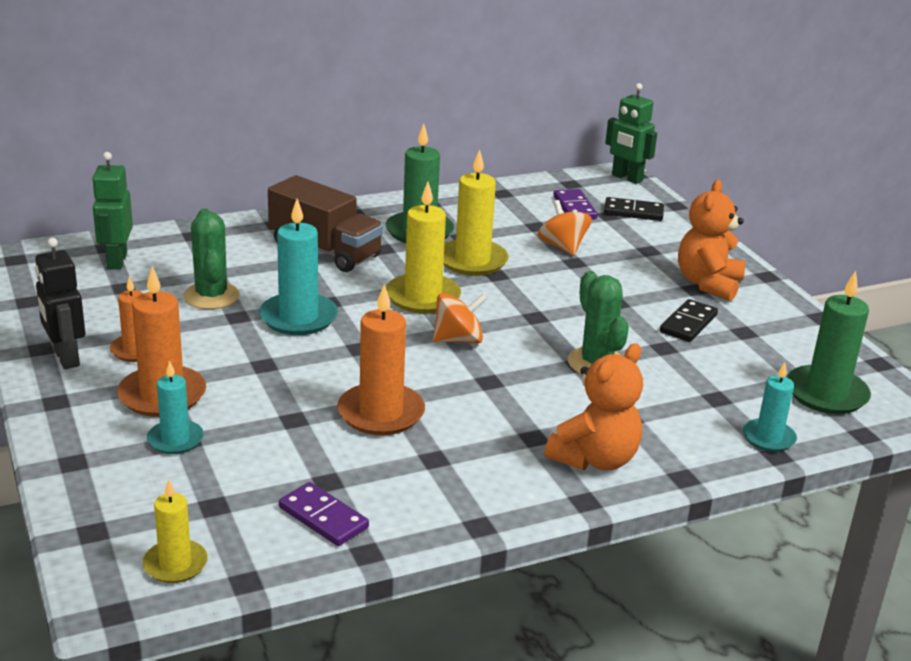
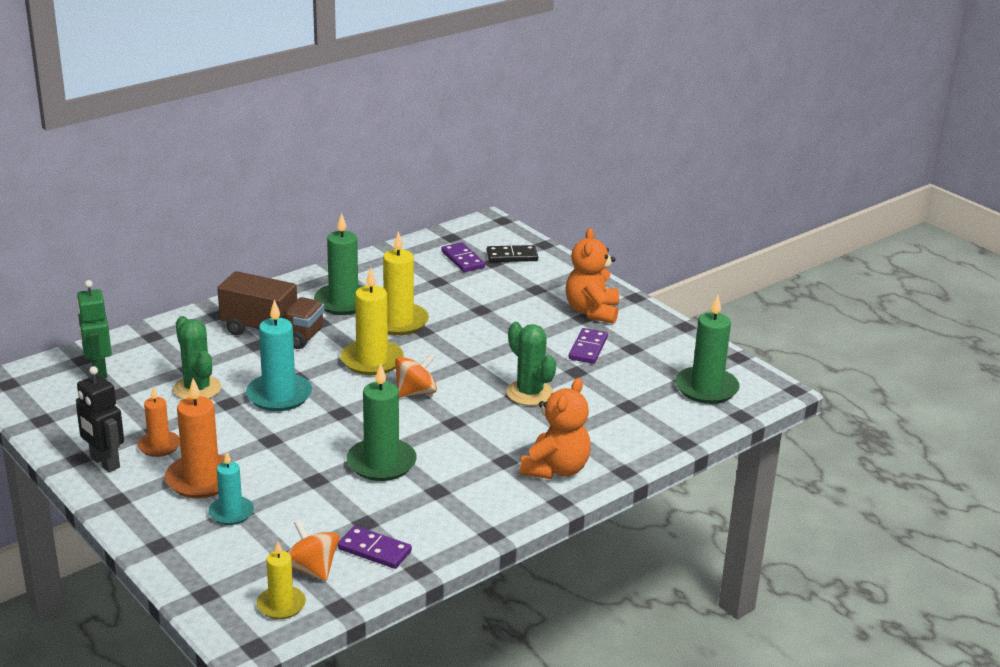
camera: 15 degrees left, 0 degrees up
(381, 413) = (381, 463): orange candle -> green candle
(562, 247) = (466, 297): orange spinning top -> orange spinning top (311, 569)
(626, 178) = (495, 225): green robot -> none
(688, 323) = (588, 348): black domino -> purple domino
(768, 438) = (675, 430): turquoise candle -> none

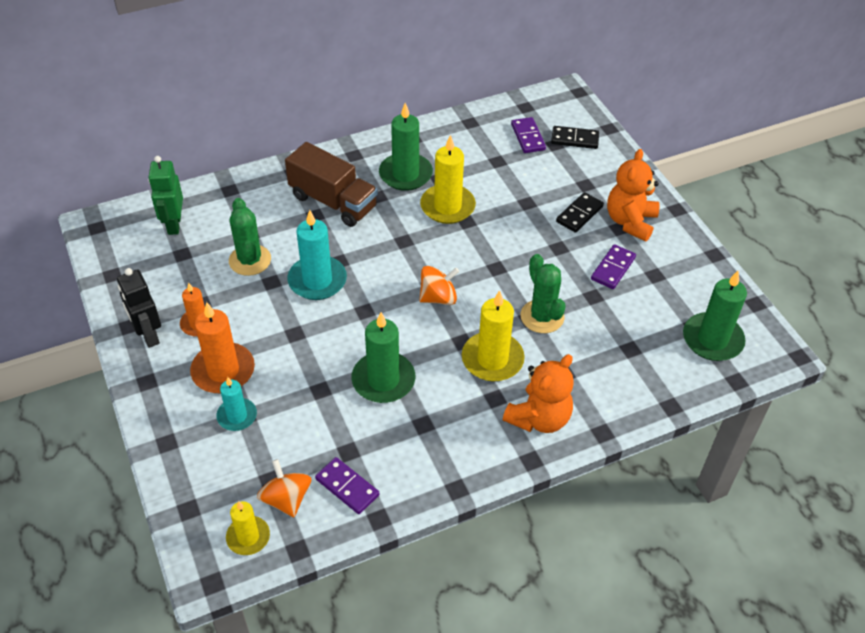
camera: 15 degrees right, 20 degrees up
(372, 360) = (410, 251): yellow candle -> yellow candle (492, 359)
(538, 312) = (579, 214): none -> black domino

